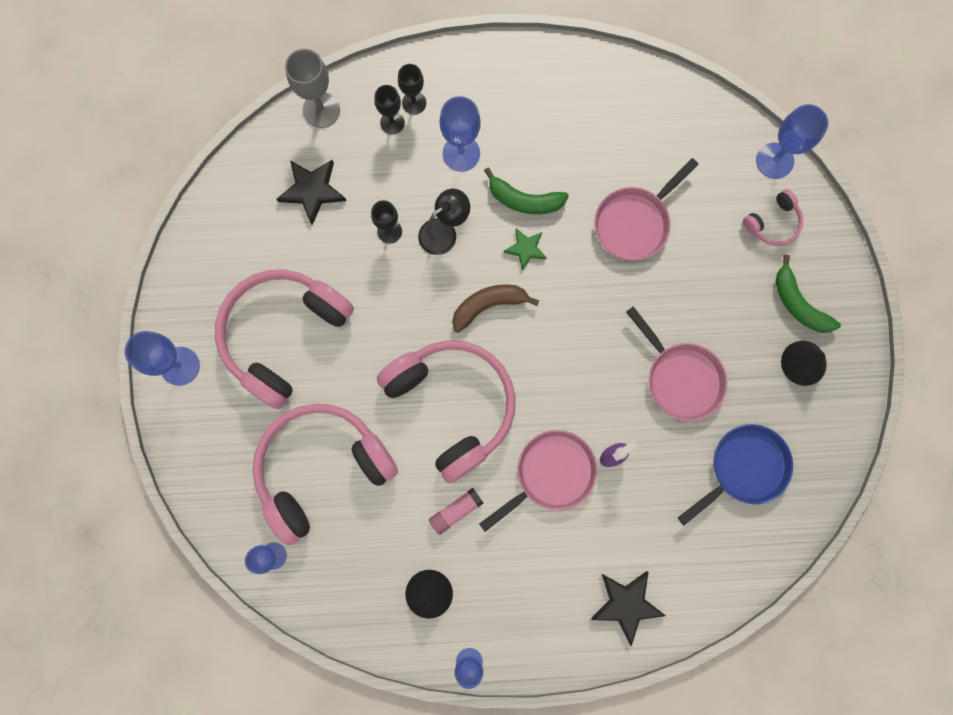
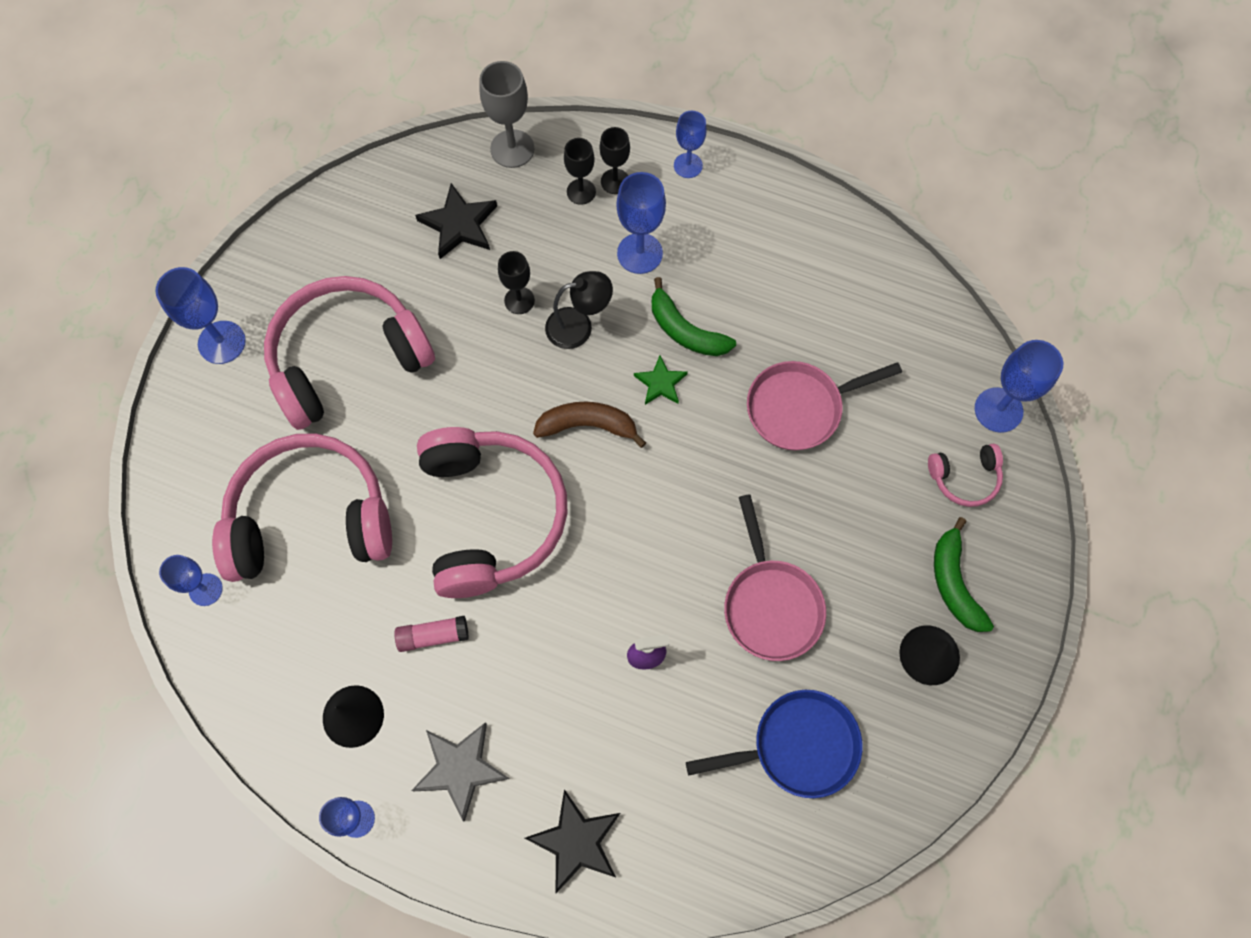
camera: 25 degrees right, 10 degrees down
(463, 65) = (688, 165): none -> blue goblet
(523, 593) = (460, 769): none -> grey star
(550, 474) = (563, 645): pink pan -> none

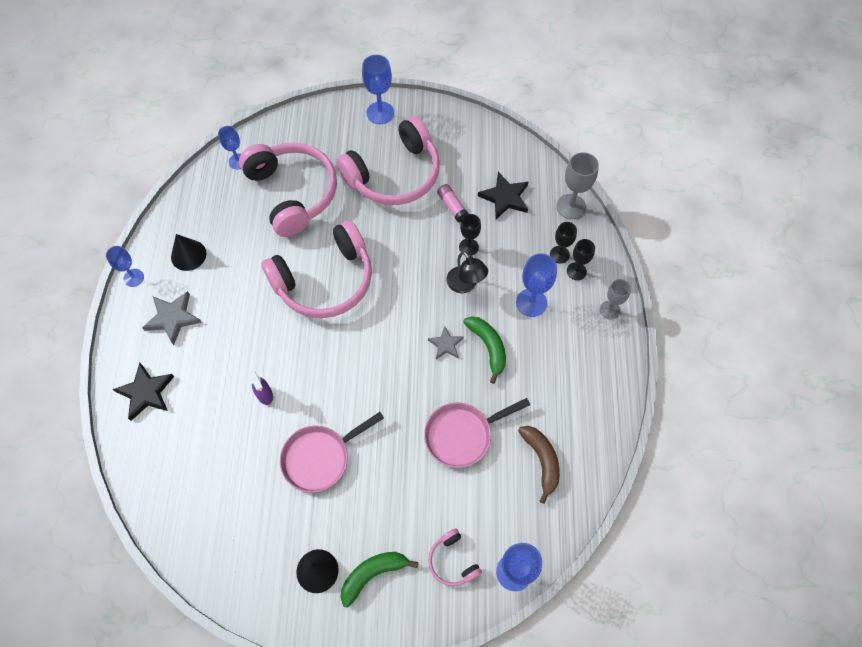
camera: 70 degrees right, 5 degrees down
(348, 359) = (394, 174): pink headphones -> pink headphones turned 105 degrees clockwise
(433, 636) = (244, 277): pink glue stick -> pink glue stick (452, 206)
(588, 425) = (401, 312): brown banana -> brown banana (541, 461)
(660, 383) = (446, 344): green star -> grey star
(685, 330) = (488, 347): green banana -> green banana turned 135 degrees clockwise
(688, 165) = (609, 310): blue goblet -> grey goblet
(798, 746) = (233, 502): blue pan -> none
(799, 408) = (462, 435): pink pan -> pink pan turned 75 degrees counterclockwise

